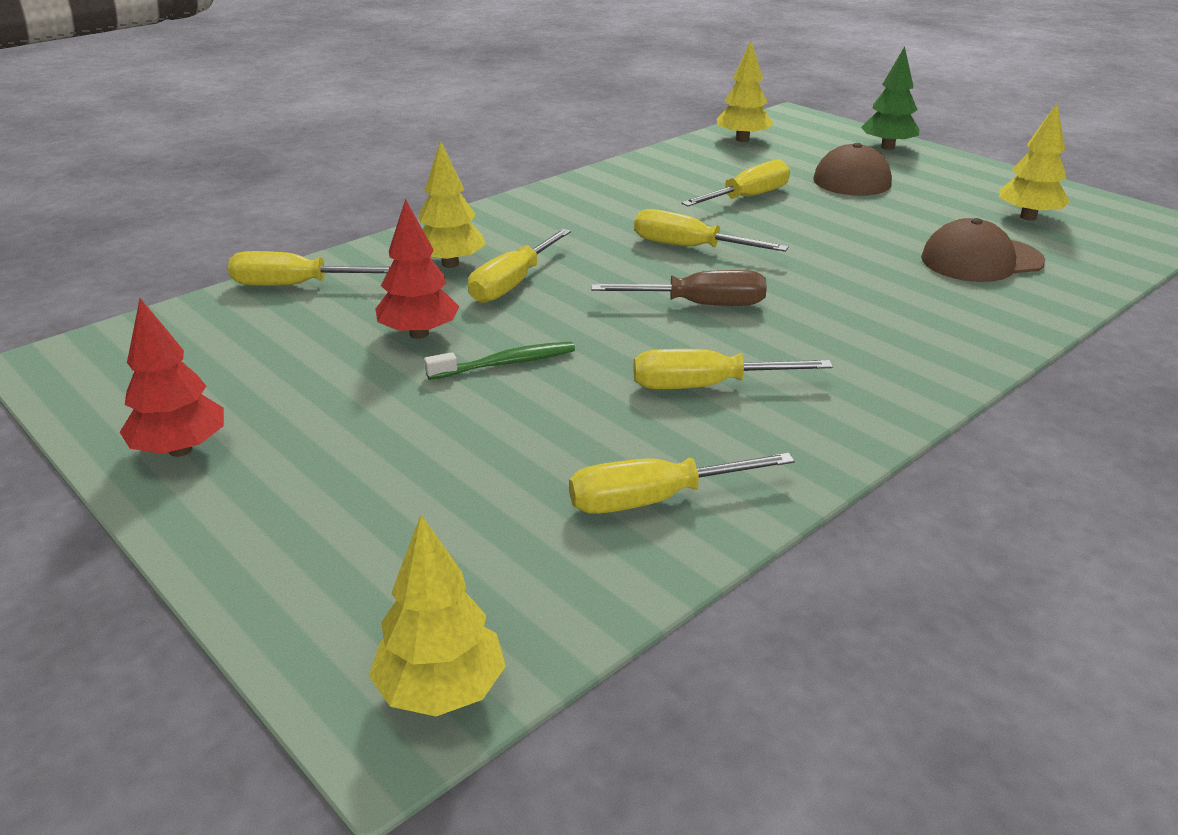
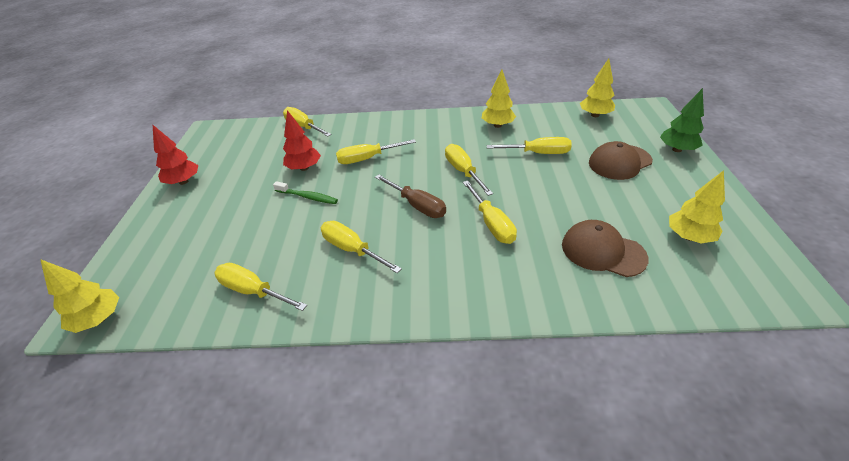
camera: 45 degrees right, 10 degrees up
(450, 264) = (362, 138): yellow tree -> yellow tree (497, 125)
(827, 284) = (491, 223): none -> yellow screwdriver

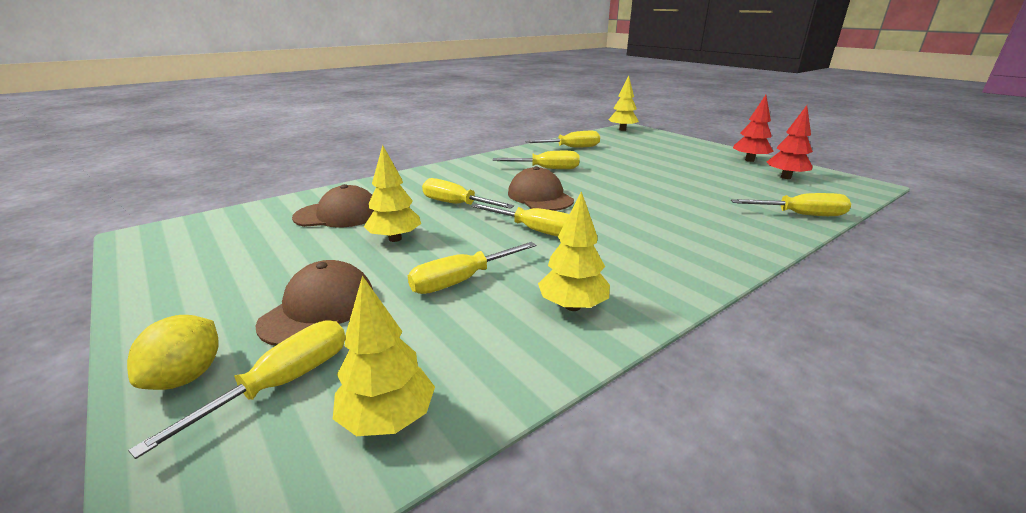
camera: 140 degrees right, 15 degrees down
(304, 168) = (692, 189): red tree -> red tree (785, 177)
(308, 197) = (639, 178): green toothbrush -> none
(368, 158) = (656, 211): yellow screwdriver -> yellow screwdriver (281, 384)
(417, 205) = (540, 197): brown screwdriver -> brown cap
(677, 149) = (187, 376): green tree -> yellow lemon
(688, 237) = (237, 247): yellow tree -> yellow tree (395, 239)

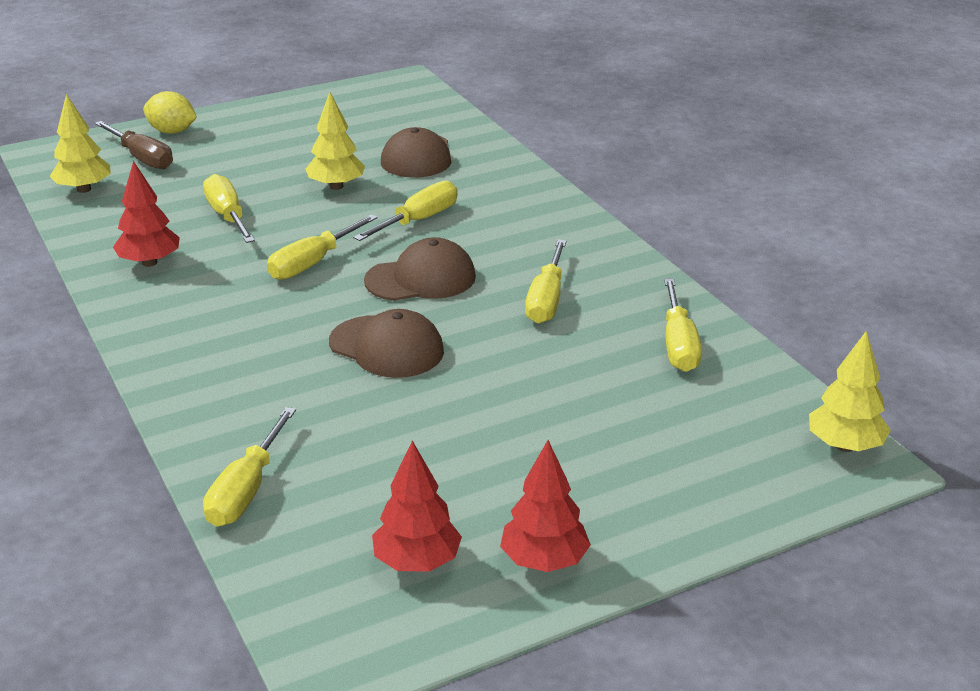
camera: 100 degrees right, 5 degrees up
(281, 384) = (142, 158): yellow screwdriver -> brown screwdriver
(319, 309) = (223, 162): brown cap -> brown cap (386, 347)
(573, 306) = (149, 262): yellow tree -> red tree

